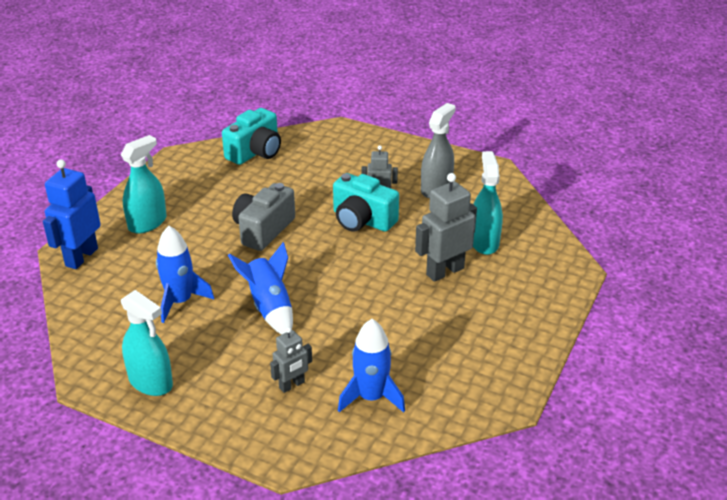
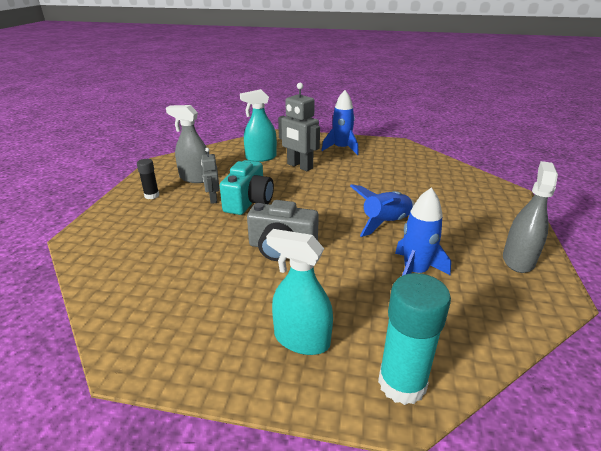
camera: 105 degrees left, 5 degrees down
(81, 257) = (402, 383): blue robot -> turquoise glue stick
(151, 382) = (518, 260): turquoise spray bottle -> grey spray bottle
(255, 152) = (124, 286): turquoise camera -> none
(292, 385) = (452, 200): grey robot -> none
(371, 397) = (434, 175): blue rocket -> blue rocket (341, 148)
(403, 161) = (152, 195): none -> black glue stick

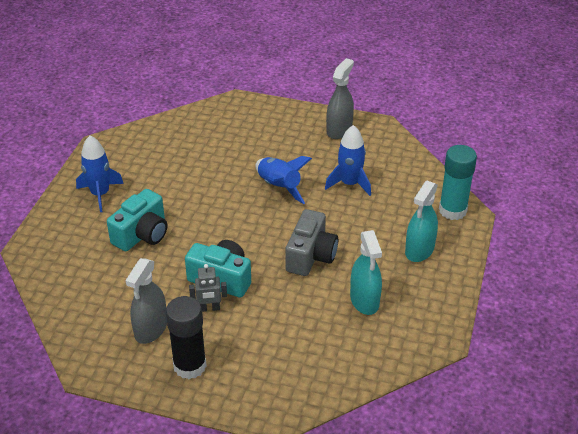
camera: 85 degrees left, 10 degrees up
(152, 195) = (189, 366): black glue stick -> black glue stick, size x1.87
(261, 158) = (105, 268): turquoise spray bottle -> turquoise spray bottle (364, 300)
(299, 166) = (142, 234): grey robot -> turquoise camera
(518, 260) = (339, 130): grey spray bottle -> grey spray bottle turned 90 degrees clockwise

